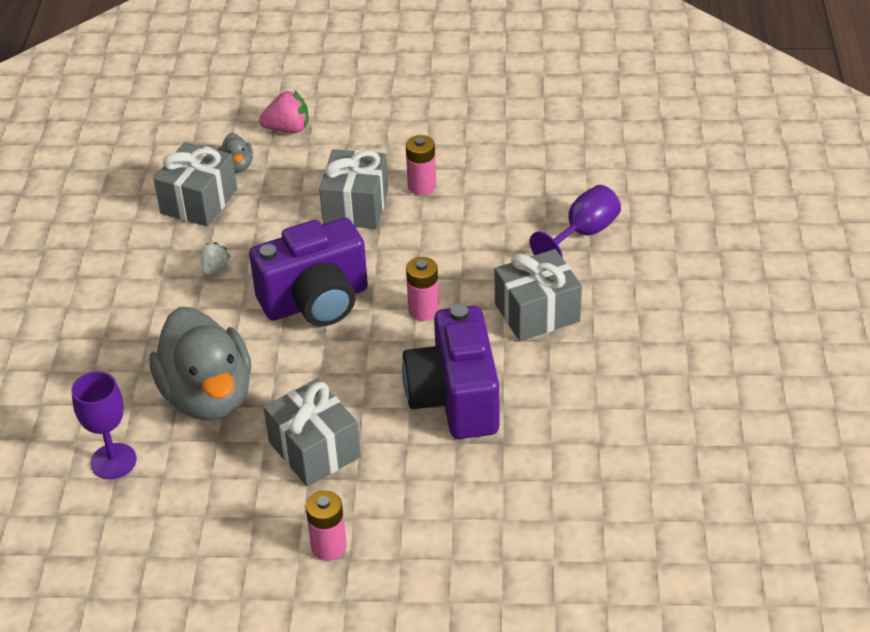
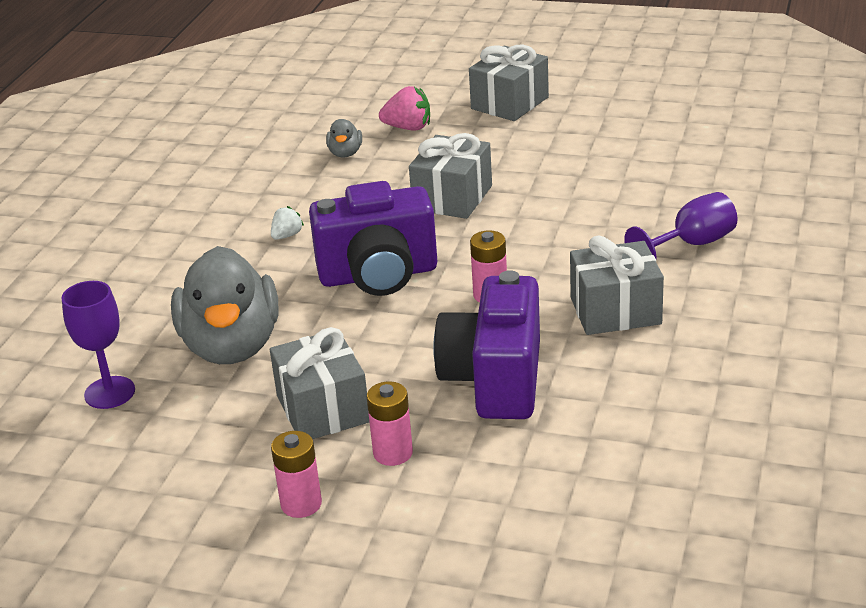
camera: 15 degrees right, 10 degrees down
(199, 201) = (294, 179): grey gift -> grey gift (509, 103)
(422, 186) = (528, 187): pink battery -> pink battery (393, 453)

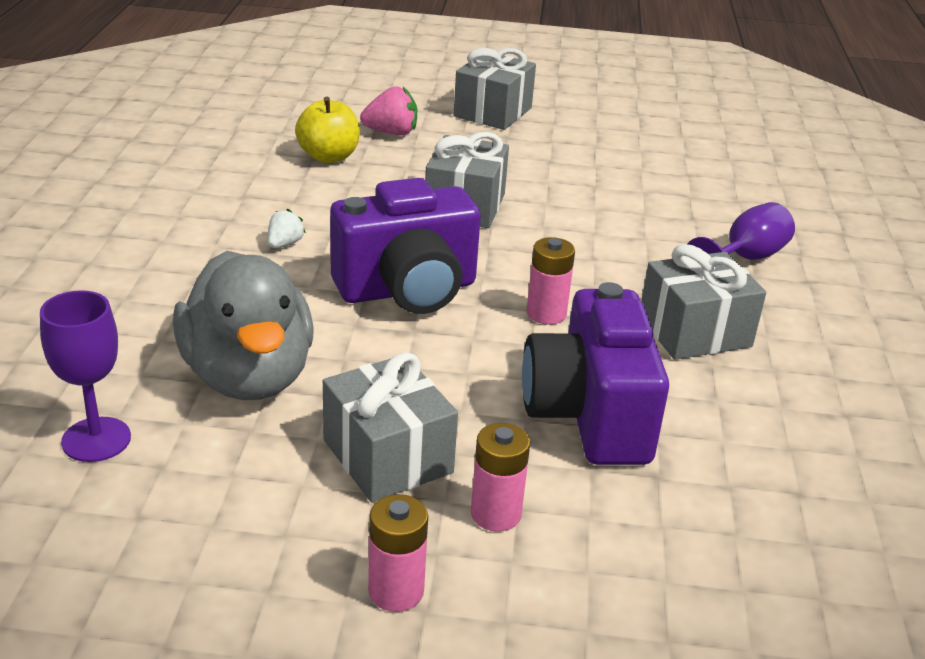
camera: 15 degrees left, 0 degrees up
(345, 153) = (328, 157): grey duck -> yellow apple

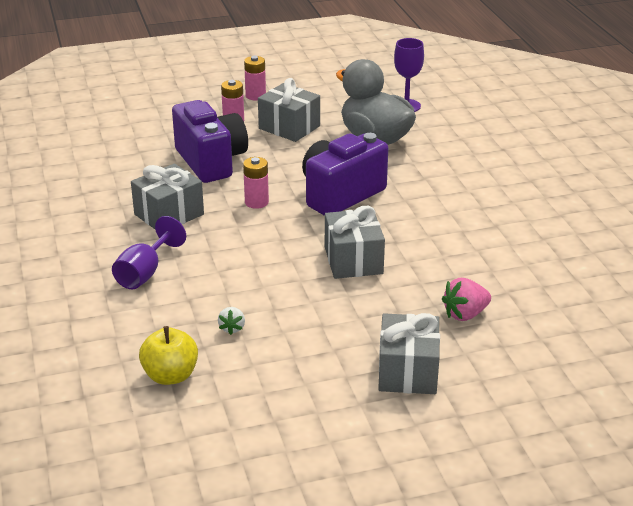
camera: 160 degrees right, 0 degrees up
(284, 244) = (433, 201): white strawberry -> white strawberry (232, 328)
(328, 157) = (482, 274): yellow apple -> yellow apple (170, 376)

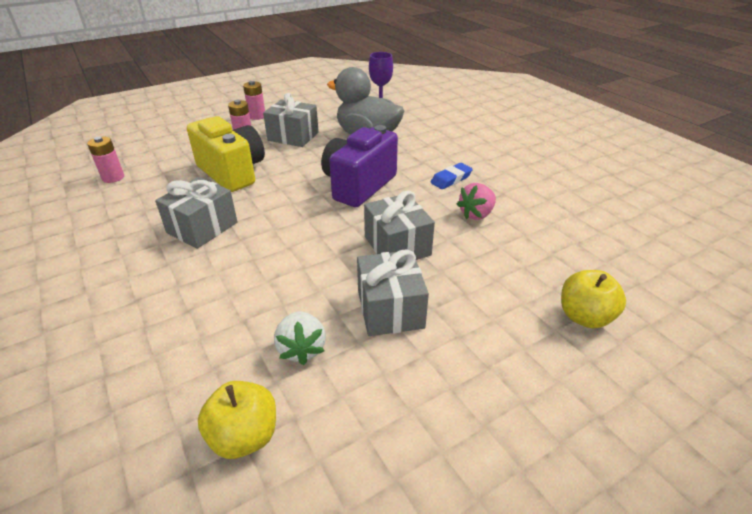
camera: 15 degrees left, 5 degrees up
(145, 273) = (187, 297): purple goblet -> none
(211, 161) = (232, 172): purple camera -> yellow camera
(232, 328) = (301, 349): white strawberry -> white strawberry, size x1.61
(256, 202) = (285, 203): pink battery -> pink battery (113, 178)
(407, 371) = (513, 367): grey gift -> grey gift (390, 309)
(446, 202) = (451, 179): none -> blue eraser
(465, 314) = (529, 285): pink strawberry -> pink strawberry (476, 214)
(500, 348) = (584, 316): none -> yellow apple

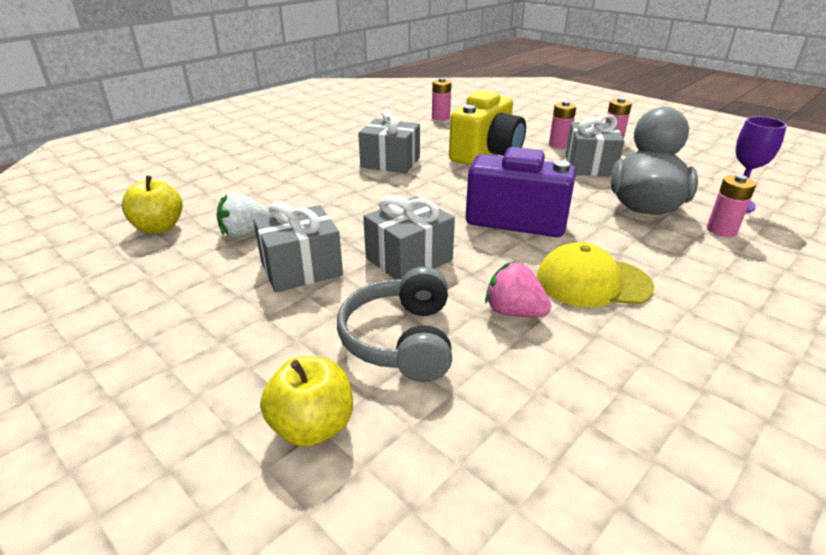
camera: 75 degrees right, 5 degrees down
(408, 124) = (721, 230): none -> pink battery
(451, 179) = (592, 282): blue eraser -> yellow cap
(499, 266) = (401, 339): none -> grey headphones

